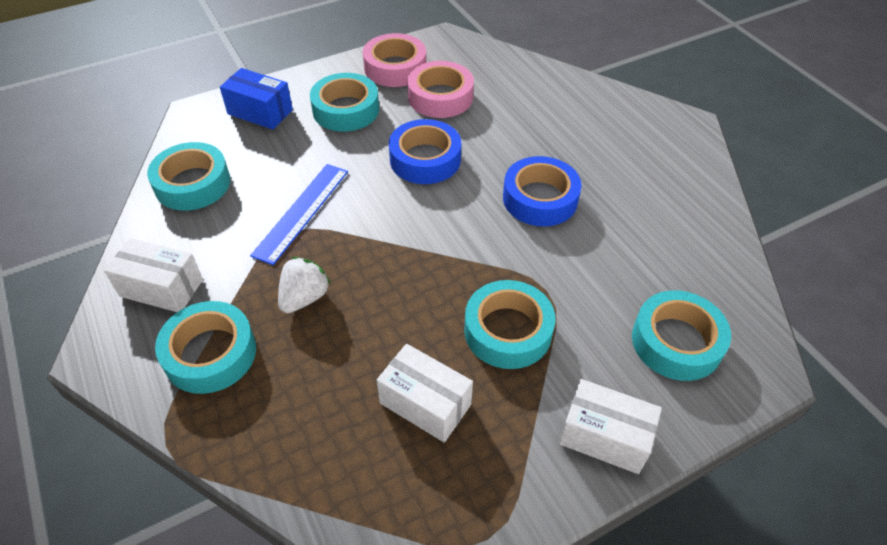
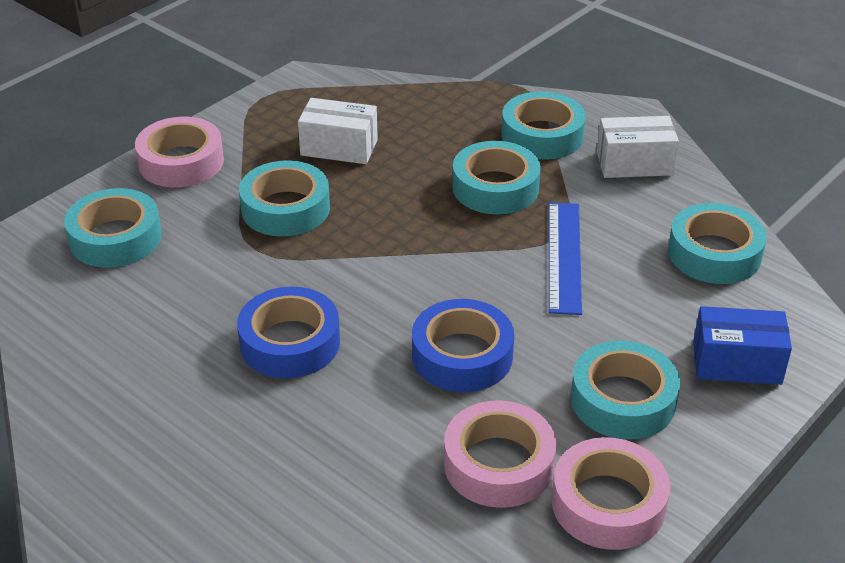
camera: 160 degrees right, 10 degrees down
(304, 298) = (495, 187): white strawberry -> turquoise tape
(604, 437) = (181, 162): white box -> pink tape

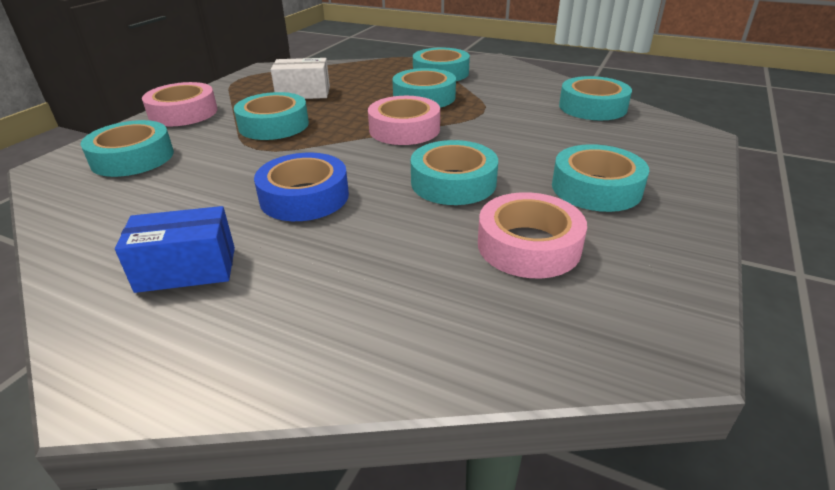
camera: 15 degrees left, 5 degrees down
(462, 355) = (453, 182): blue tape -> turquoise tape
(564, 256) = (493, 121): blue ruler -> none
(608, 503) = (641, 255): pink tape -> pink tape (404, 129)
(634, 163) = (508, 77): white box -> none
(736, 363) = (658, 155): blue box -> blue box (187, 269)

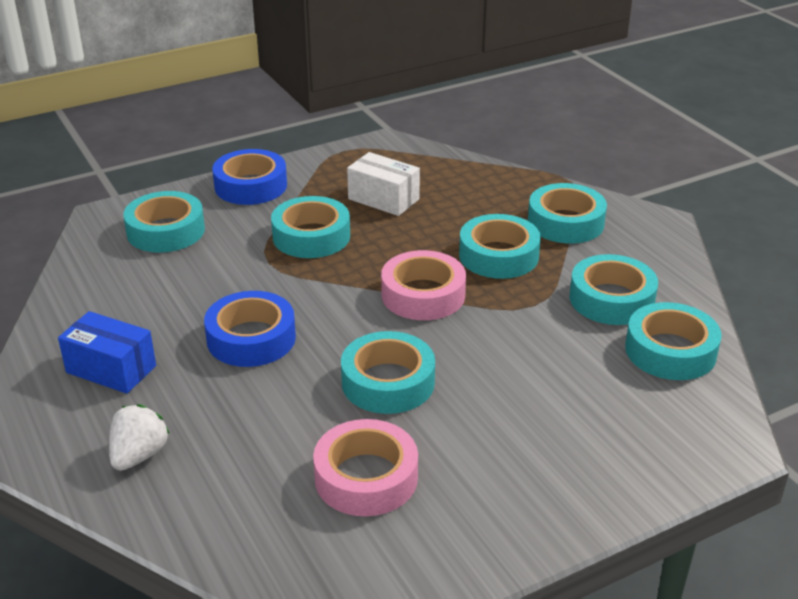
camera: 35 degrees right, 0 degrees up
(183, 113) = (250, 186): pink tape -> blue tape
(304, 325) = (139, 455): none -> white strawberry
(596, 188) = (510, 453): turquoise tape -> turquoise tape (611, 299)

